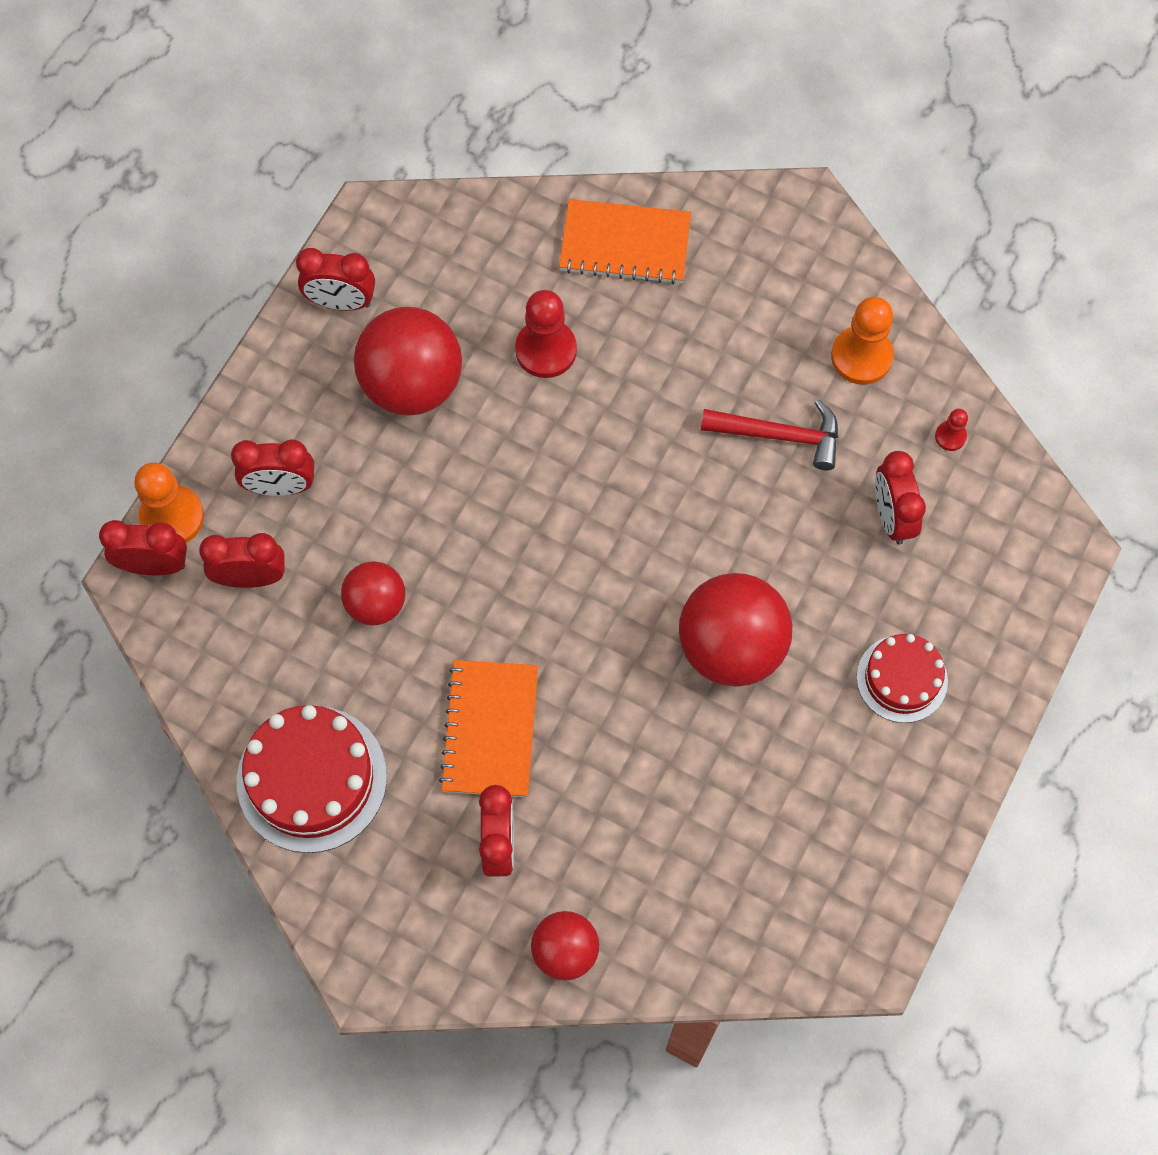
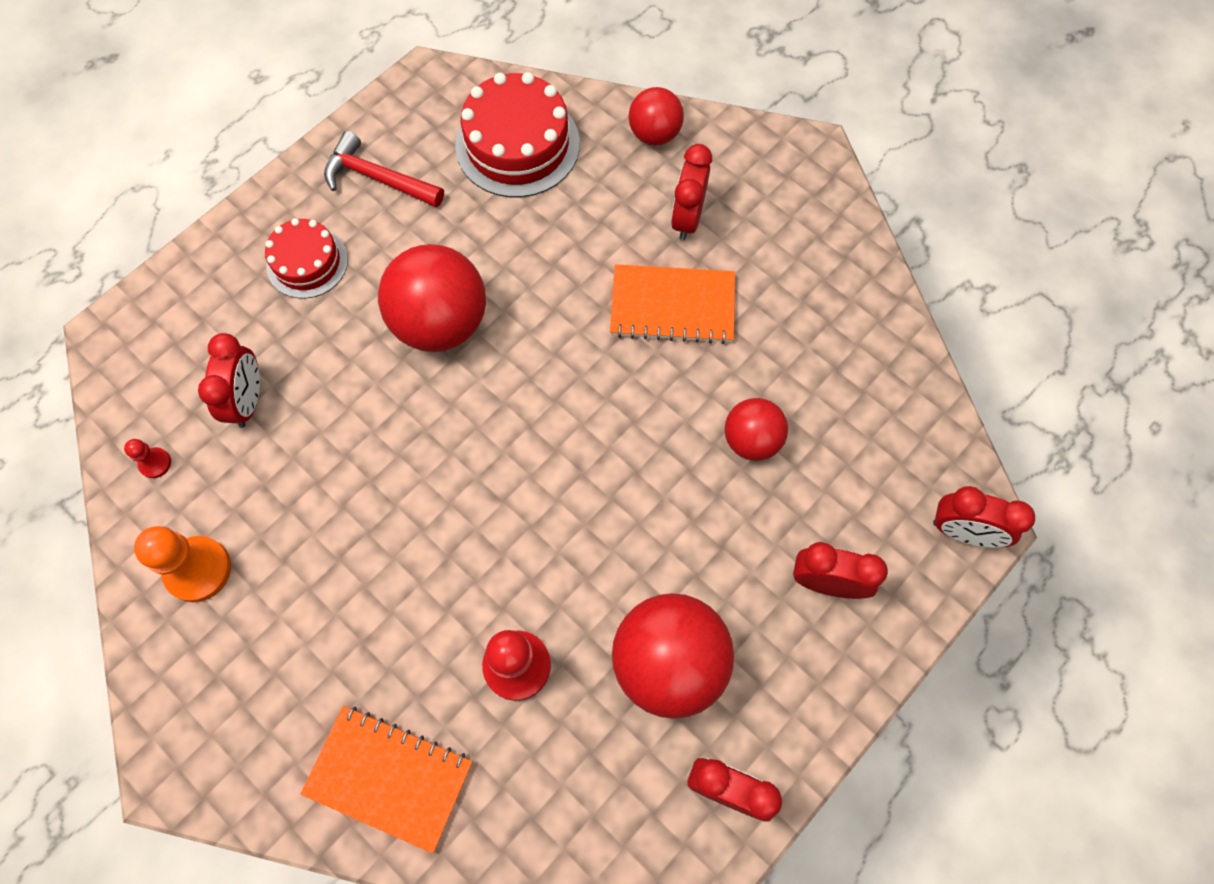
camera: 165 degrees left, 0 degrees up
(172, 517) = (941, 578): orange pawn -> none
(251, 577) = (868, 495): red clock -> none
(312, 779) = (835, 304): red cake -> red cake (517, 144)
(490, 730) = (672, 306): orange notebook -> orange notebook turned 75 degrees clockwise
(780, 435) = (315, 507): red hammer -> red hammer (378, 178)

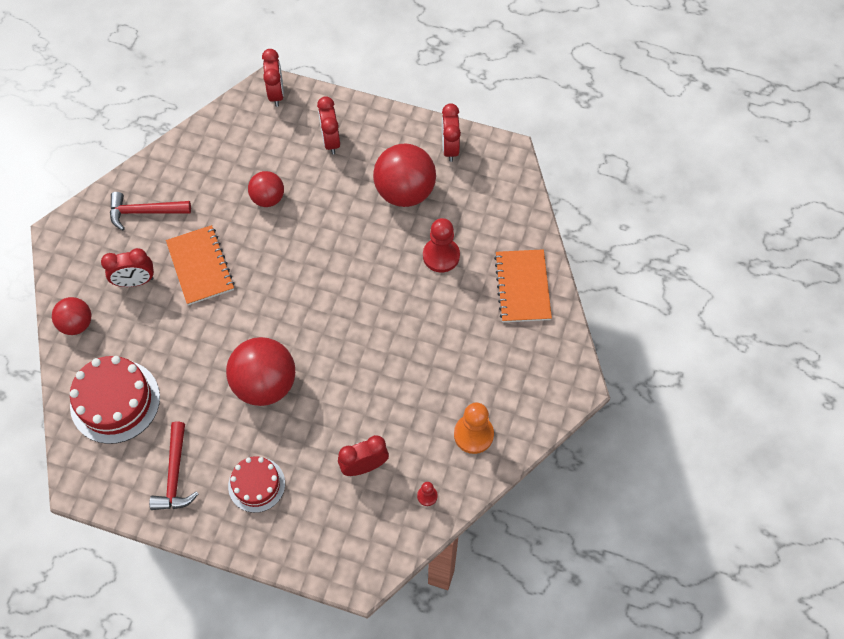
camera: 115 degrees left, 5 degrees down
(801, 264) = (144, 212): none -> red hammer

